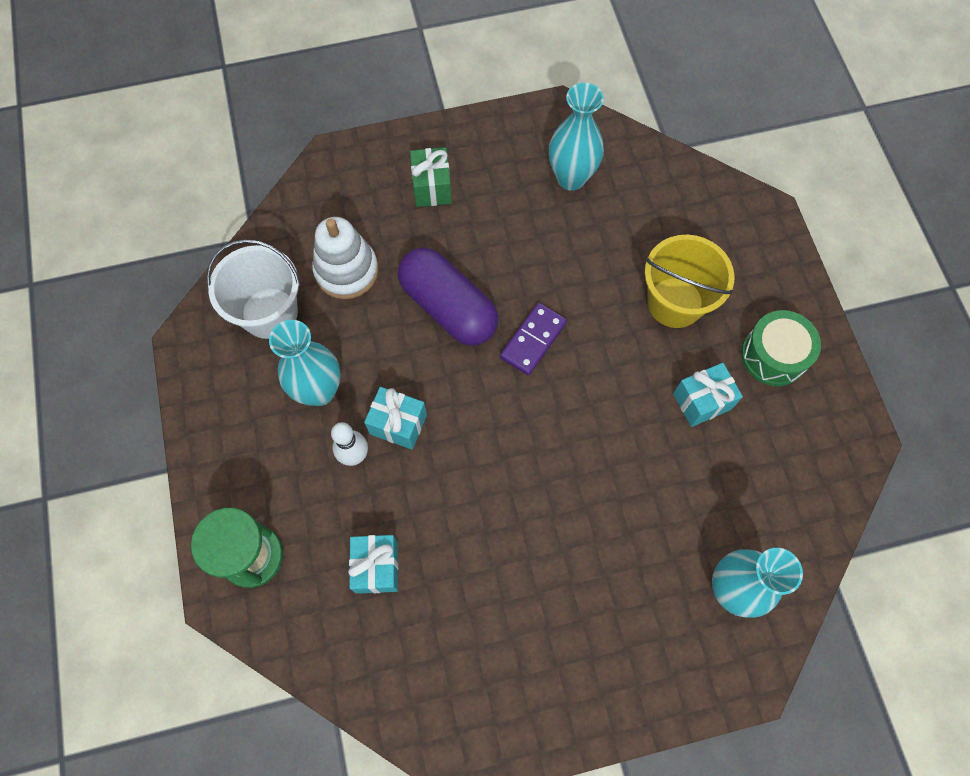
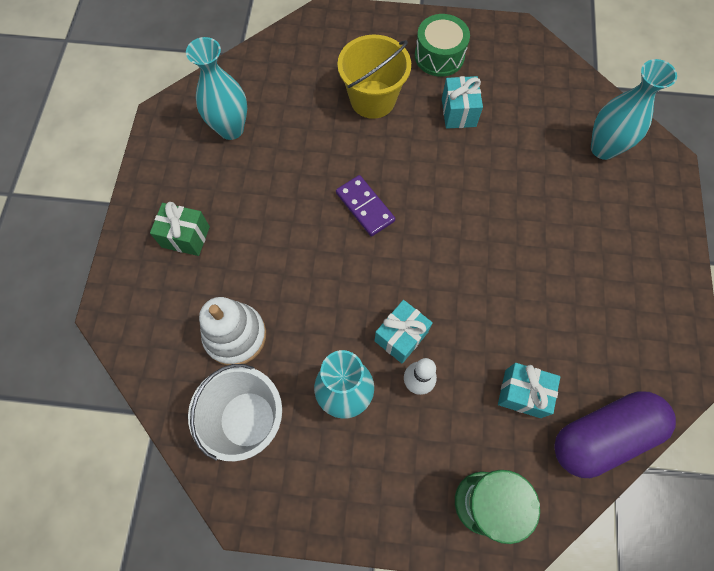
camera: 70 degrees left, 0 degrees up
(448, 307) = (308, 261): purple capsule -> purple capsule (602, 435)

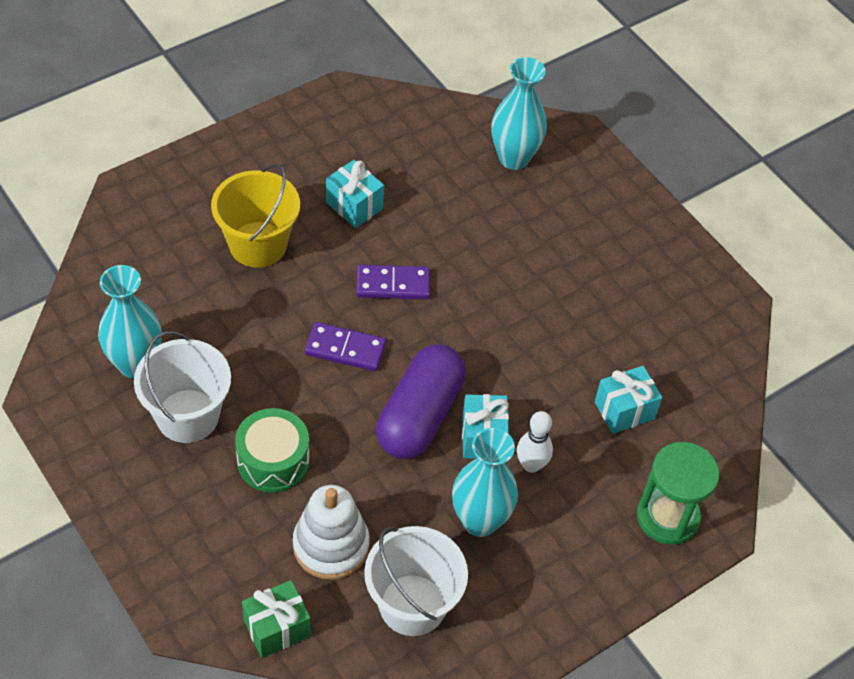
camera: 45 degrees left, 15 degrees down
(185, 237) = (191, 495): green gift -> green gift (277, 628)
(230, 183) = (187, 416): none -> white bucket
(436, 183) = (393, 284): none -> purple domino
(439, 56) = (286, 163): green drum -> green drum (273, 460)
(602, 435) = (712, 397): purple capsule -> purple capsule (419, 415)

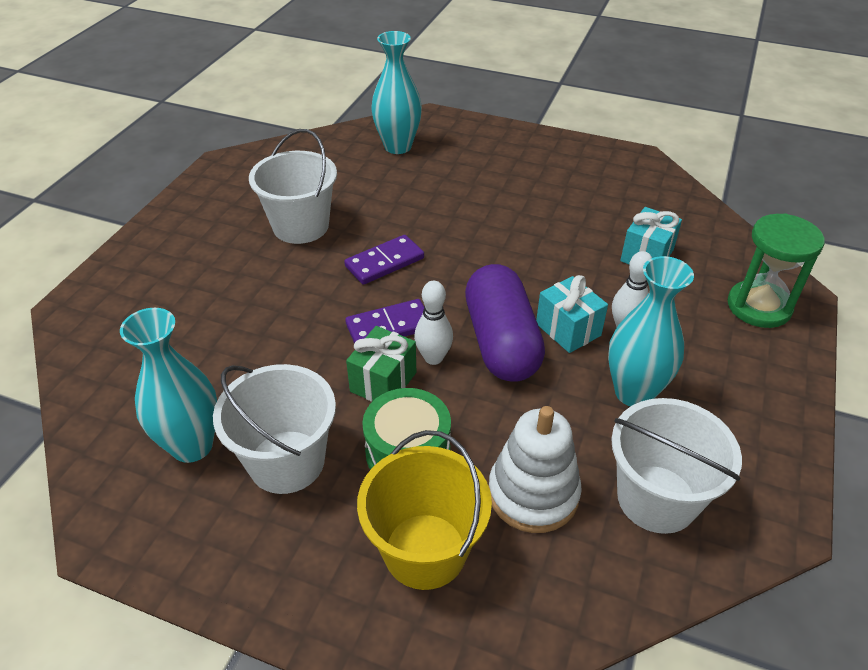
camera: 30 degrees left, 10 degrees down
(258, 244) = (238, 290): yellow bucket -> yellow bucket (425, 551)
(277, 628) = (560, 610): green gift -> green gift (383, 382)
(354, 206) = (300, 226): turquoise gift -> white bucket
(355, 397) = (433, 358): none -> white bowling pin

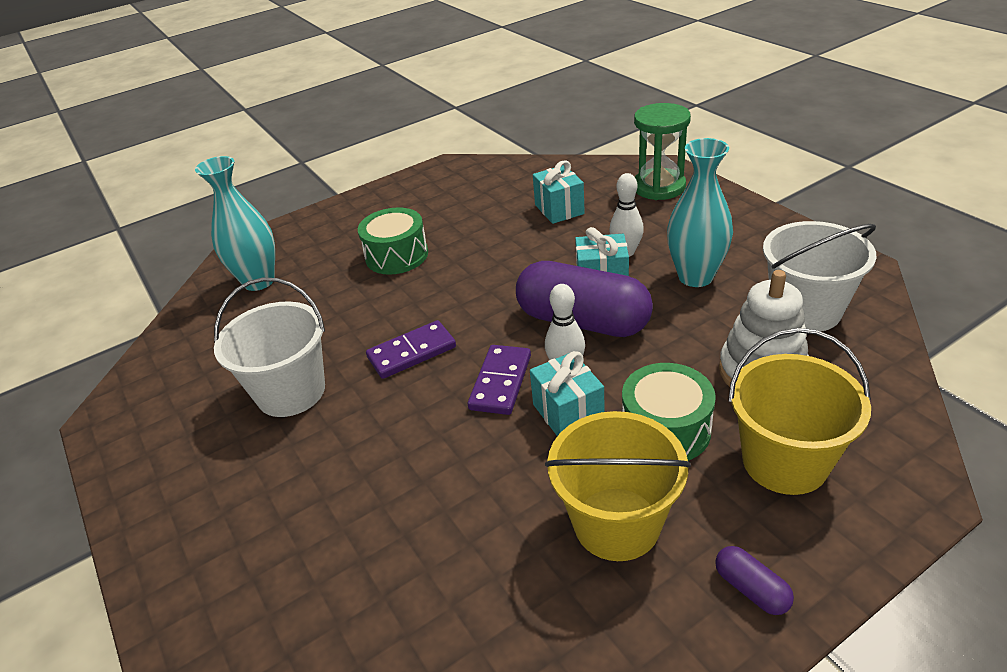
camera: 50 degrees left, 5 degrees down
(192, 446) = (535, 600): turquoise vase -> none
(269, 573) = (751, 589): none -> purple capsule
(287, 461) = (616, 523): white bucket -> yellow bucket
(383, 382) = (568, 413): green gift -> turquoise gift
(384, 262) = (411, 352): purple domino -> purple domino turned 60 degrees clockwise
(489, 195) = (397, 255): none -> green drum

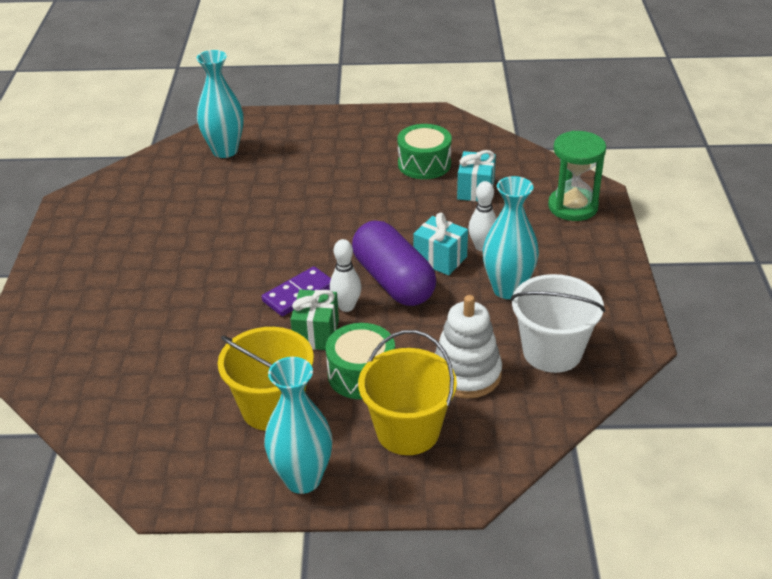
camera: 30 degrees right, 0 degrees up
(291, 392) = (176, 237): white bucket -> none
(397, 255) = (327, 173): green drum -> green drum (424, 164)
(411, 352) = (267, 247): purple domino -> none
(568, 413) = (316, 334): turquoise gift -> green gift
(751, 589) = (302, 479): purple capsule -> turquoise vase

